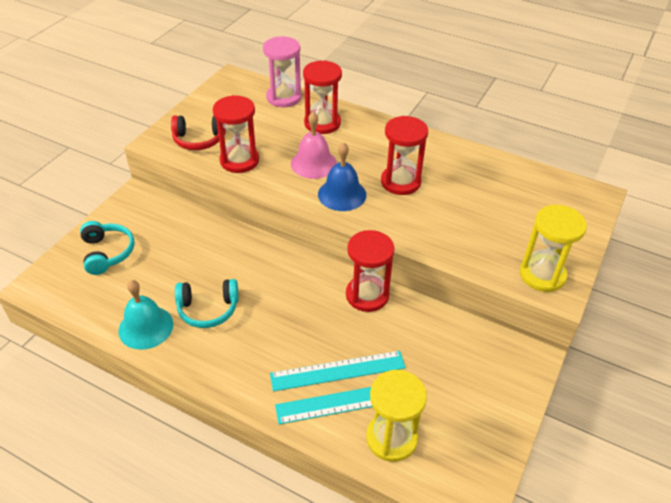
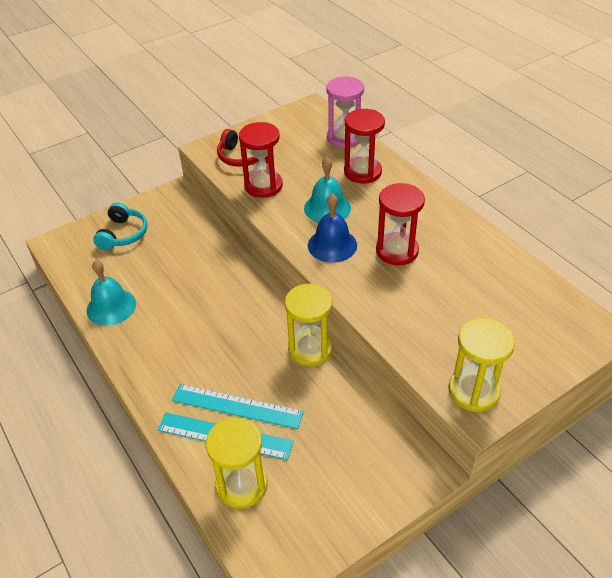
camera: 30 degrees right, 0 degrees up
(208, 309) = (168, 310): turquoise headphones -> none
(313, 163) = (327, 208): pink bell -> turquoise bell
(367, 295) = (310, 349): red hourglass -> yellow hourglass

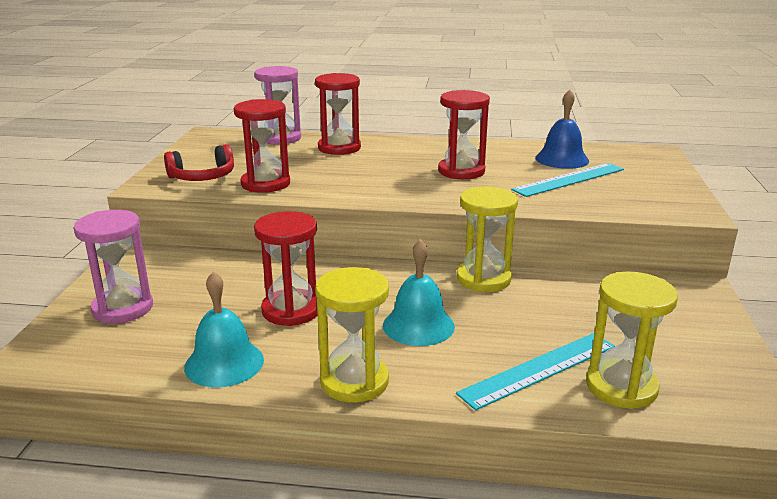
camera: 50 degrees left, 20 degrees down
(123, 234) = (122, 308): turquoise headphones -> pink hourglass
(183, 293) = (291, 310): none -> red hourglass
(237, 406) = (506, 345): turquoise ruler -> turquoise ruler (569, 179)
(327, 208) = (354, 173): turquoise bell -> turquoise bell (418, 325)
(332, 245) = (406, 188): blue bell -> blue bell (562, 159)
(474, 391) = (667, 204): yellow hourglass -> yellow hourglass (354, 381)

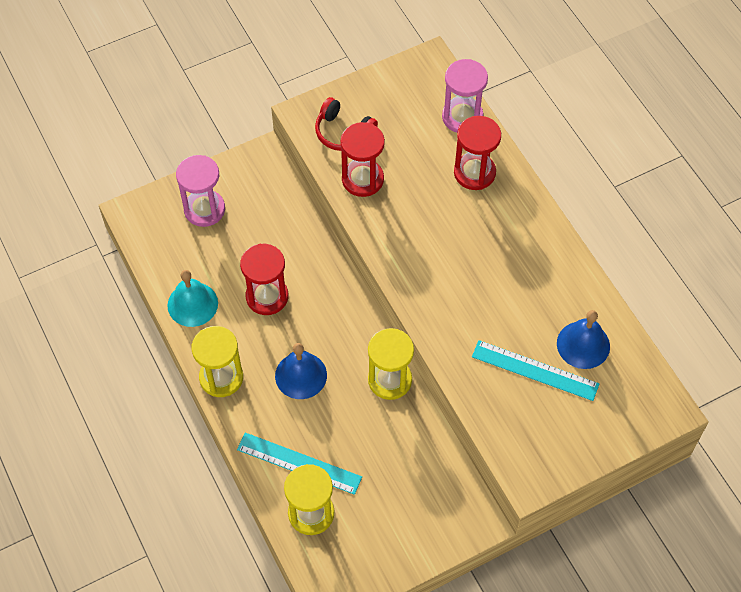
camera: 55 degrees right, 35 degrees up
(418, 325) = (301, 375): turquoise bell -> blue bell
(461, 171) = (492, 287): red hourglass -> none

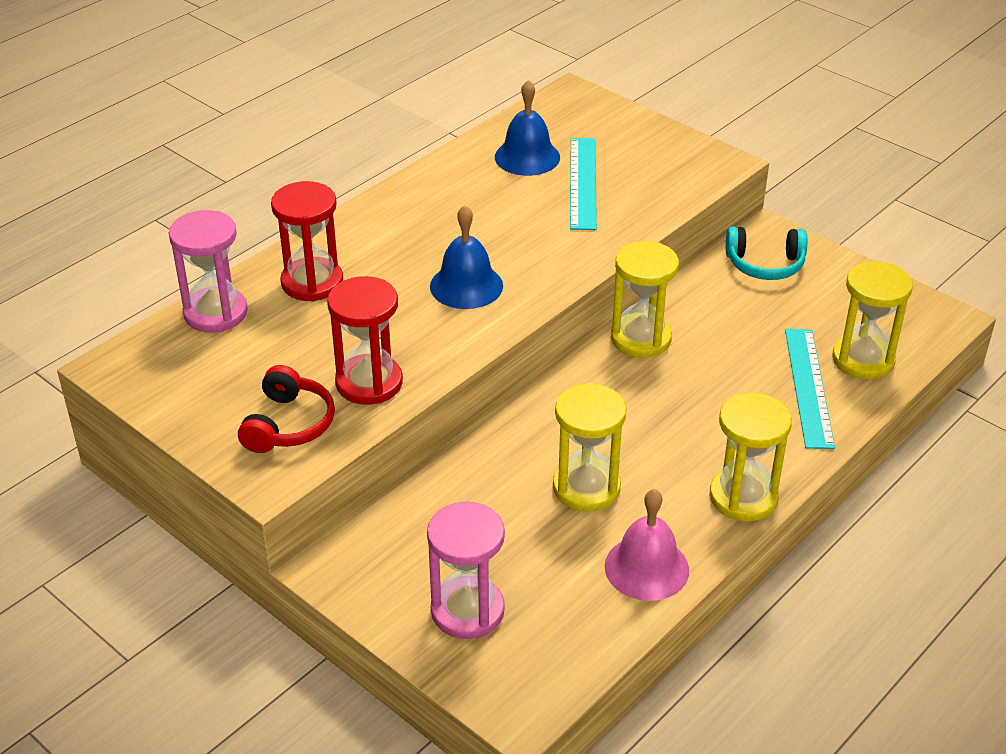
camera: 110 degrees left, 20 degrees down
(192, 304) = (646, 568): turquoise bell -> pink bell
(267, 297) = (586, 487): red hourglass -> yellow hourglass
(301, 375) = (687, 419): blue bell -> blue bell (466, 286)
(441, 499) = (765, 264): none -> turquoise headphones

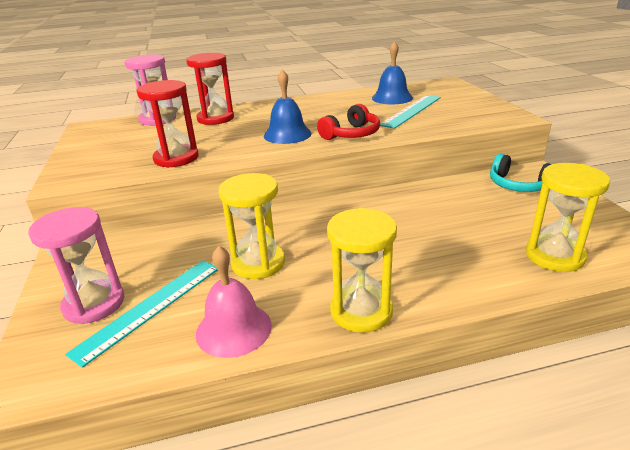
camera: 35 degrees right, 10 degrees down
(288, 424) = (112, 164): red headphones -> red headphones (351, 134)
(640, 338) = (389, 199): yellow hourglass -> none
(808, 387) = (489, 258): turquoise ruler -> turquoise ruler (150, 307)

